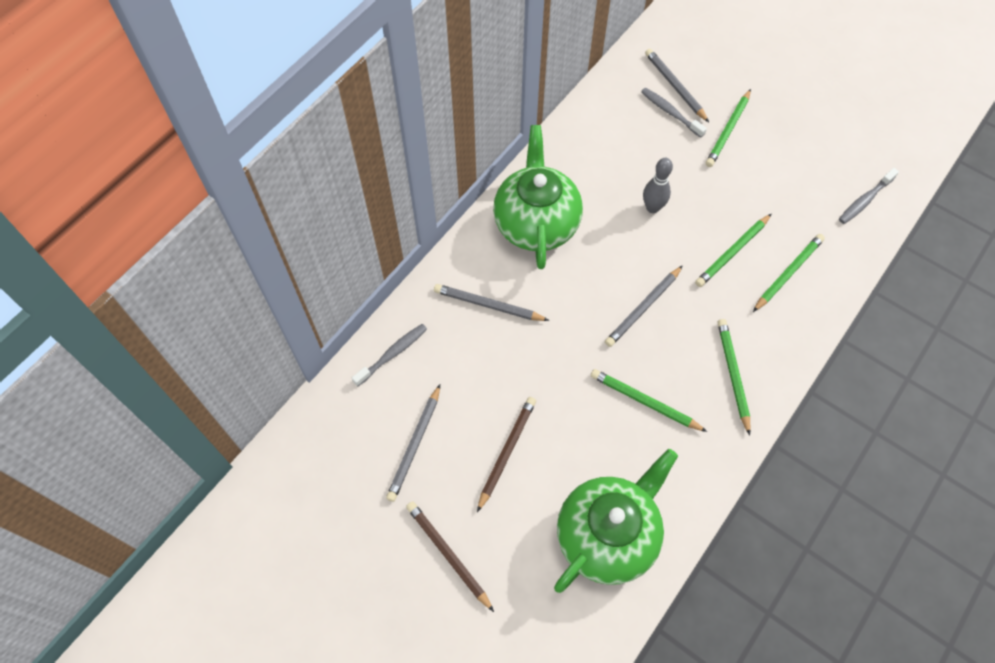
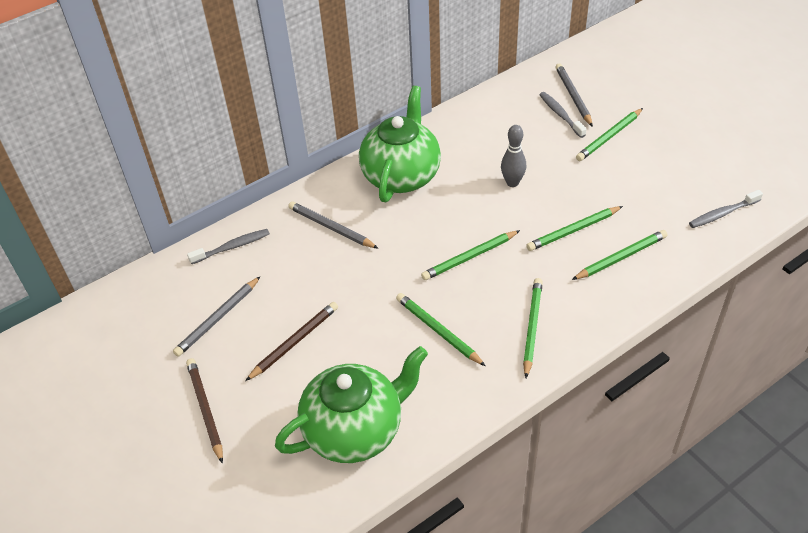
camera: 20 degrees right, 15 degrees down
(643, 308) = (469, 257): grey pencil -> green pencil

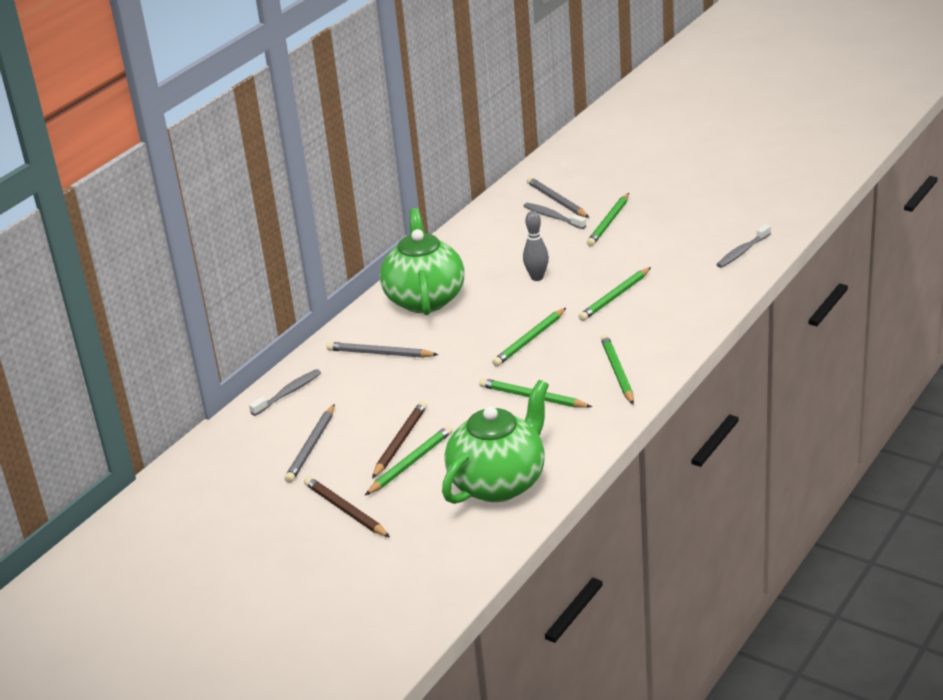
camera: 20 degrees left, 15 degrees down
(621, 257) = (669, 304): green pencil -> green pencil (411, 463)

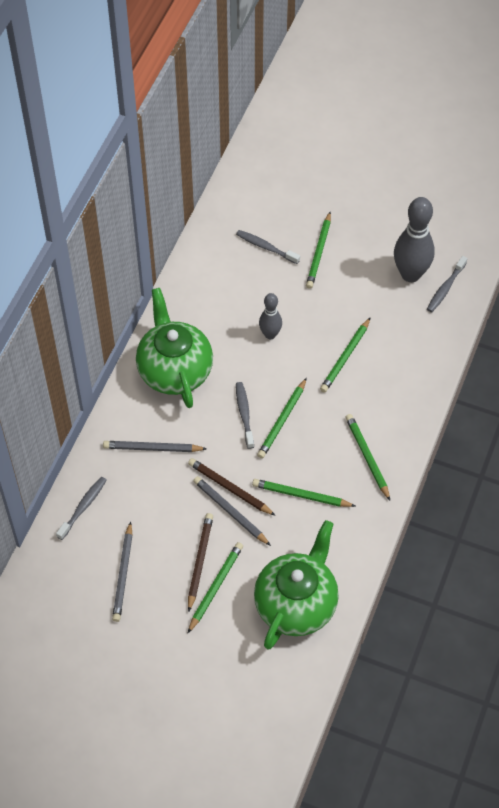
camera: 15 degrees left, 25 degrees up
(345, 510) = (174, 650): brown pencil -> brown pencil (229, 488)
(489, 333) = (244, 414): none -> grey toothbrush
(556, 200) = (264, 223): grey pencil -> grey pencil (230, 512)
(705, 240) = (410, 274): none -> grey bowling pin

